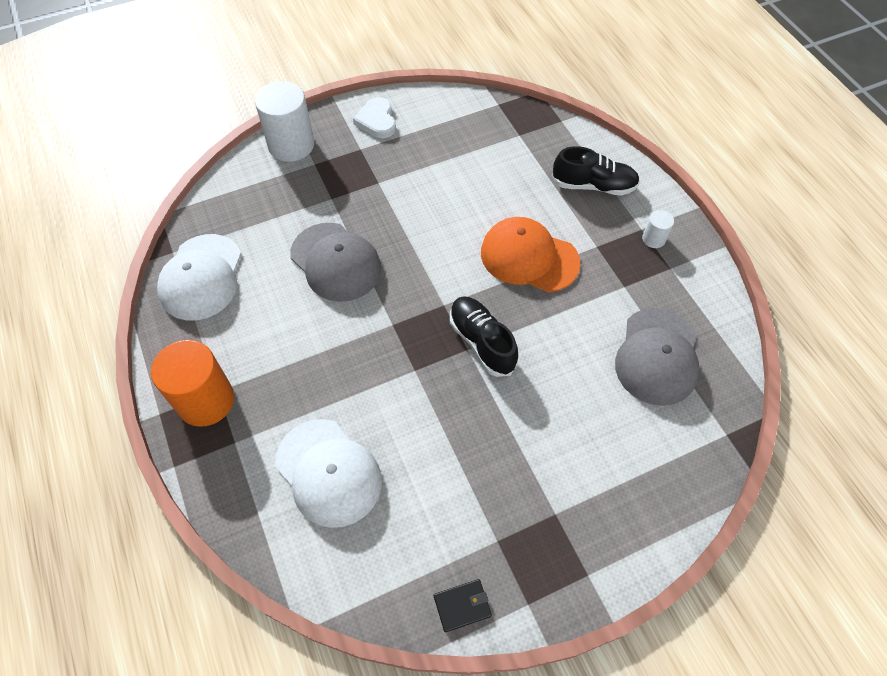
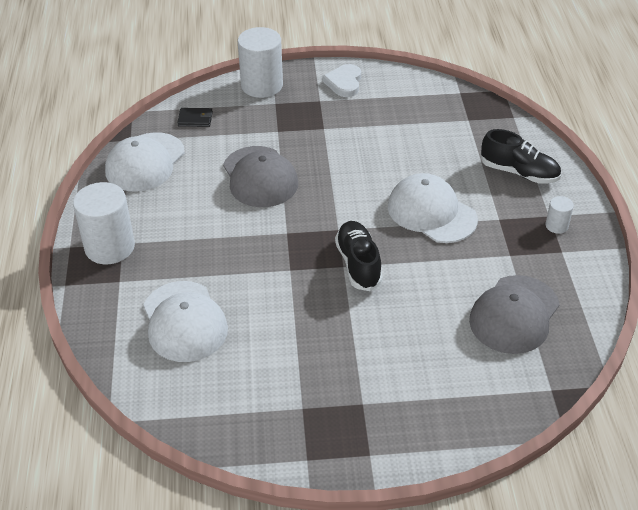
camera: 20 degrees right, 15 degrees down
(205, 400) = (109, 247): orange cylinder -> white cylinder
(462, 606) = (250, 444): black wallet -> black wallet (195, 119)
(529, 257) = (431, 213): orange cap -> white cap

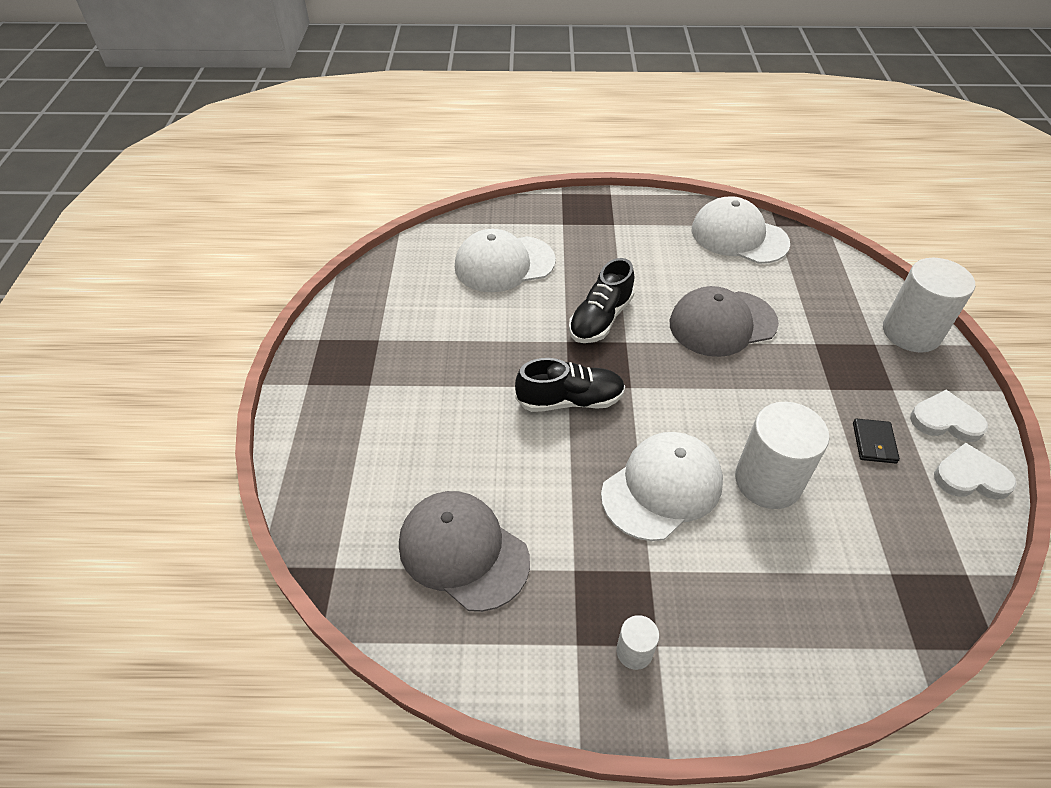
camera: 95 degrees right, 5 degrees up
(109, 247) = (608, 216): white cylinder -> white cylinder (768, 481)
(195, 119) = (824, 273): black wallet -> black wallet (874, 443)
(389, 80) = (970, 477): none -> white heart
(519, 172) = (761, 623): black shoe -> black shoe (600, 319)

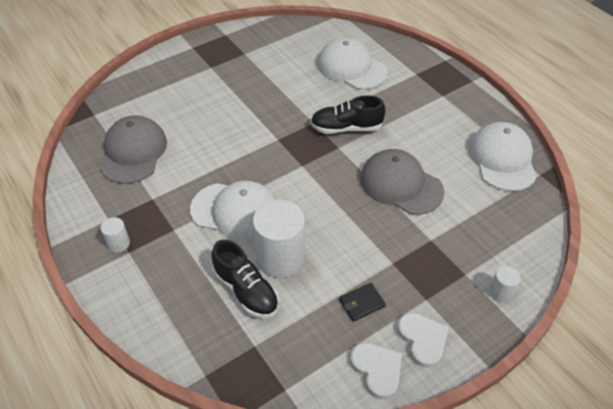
camera: 55 degrees right, 0 degrees up
(570, 400) = (267, 144): black shoe -> black shoe (246, 290)
(911, 332) = (500, 292): white cylinder -> white cylinder, size x0.47

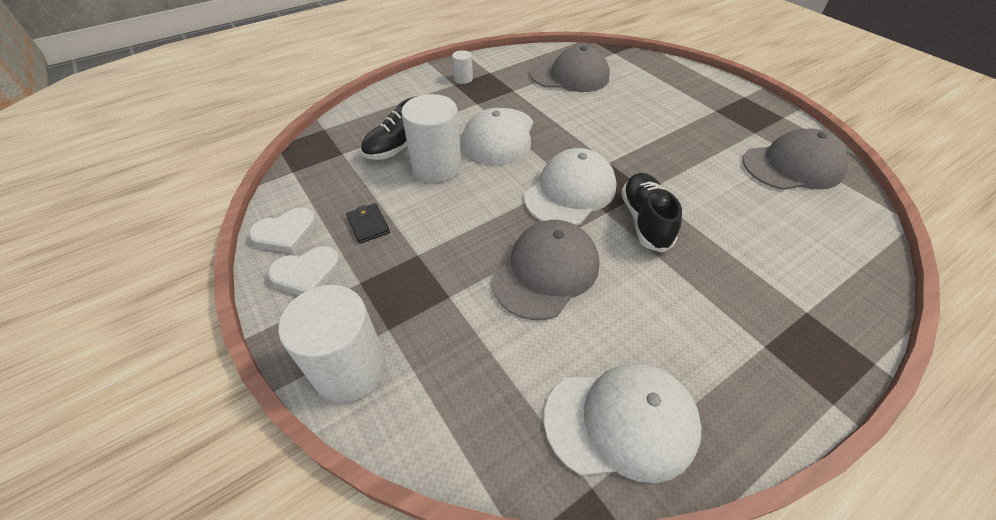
camera: 90 degrees right, 0 degrees up
(286, 46) = (792, 166): none -> grey cap
(351, 68) = (779, 230): white cap -> white cap (570, 192)
(500, 292) = (350, 368): white cylinder -> white cylinder, size x2.14

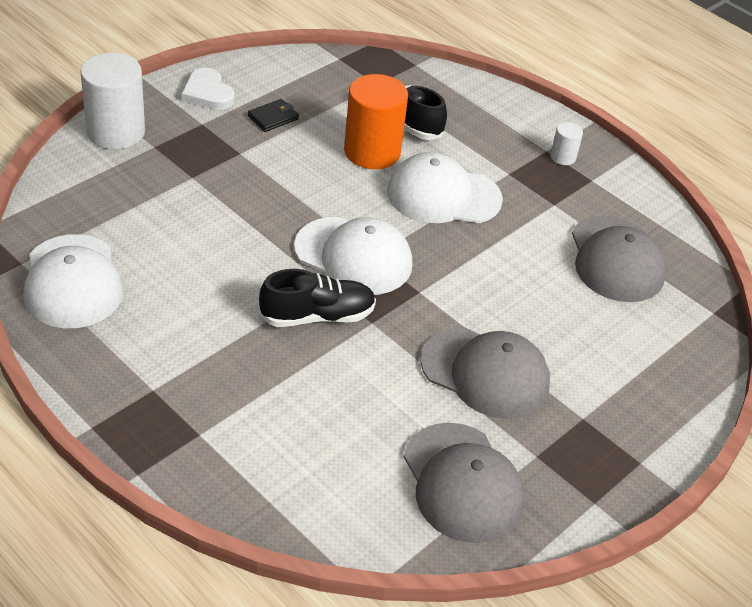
camera: 75 degrees right, 5 degrees down
(286, 233) = (253, 72): white heart -> none
(436, 167) = (372, 152): white cylinder -> orange cylinder
(546, 271) = (229, 237): grey cap -> grey cap (485, 373)

